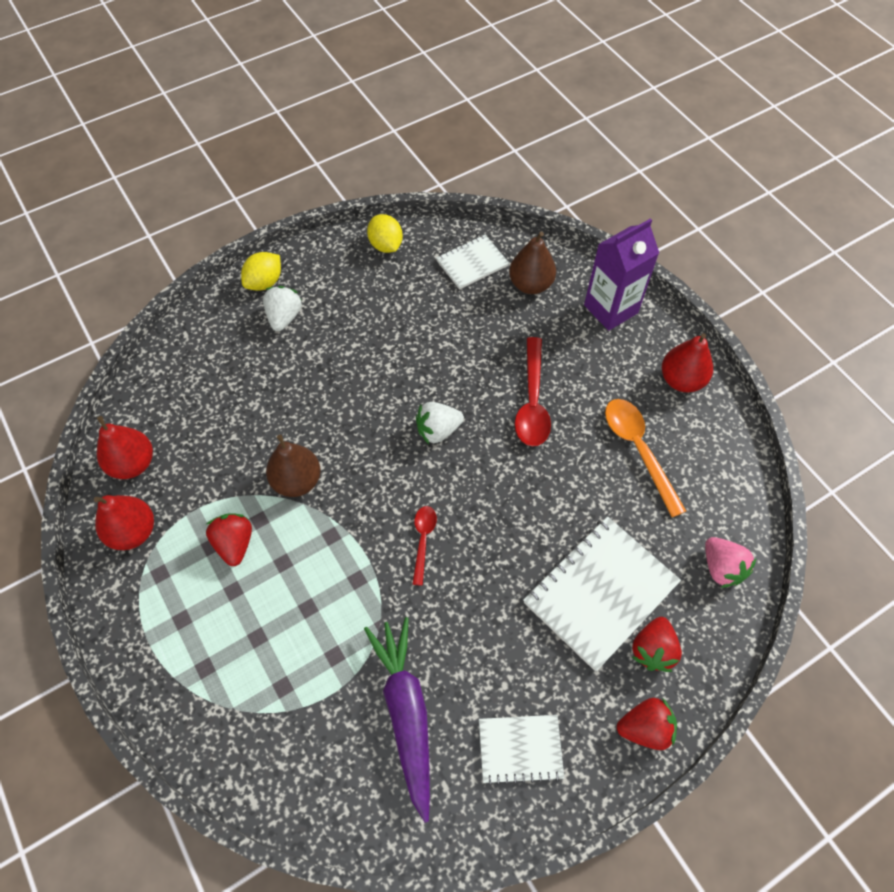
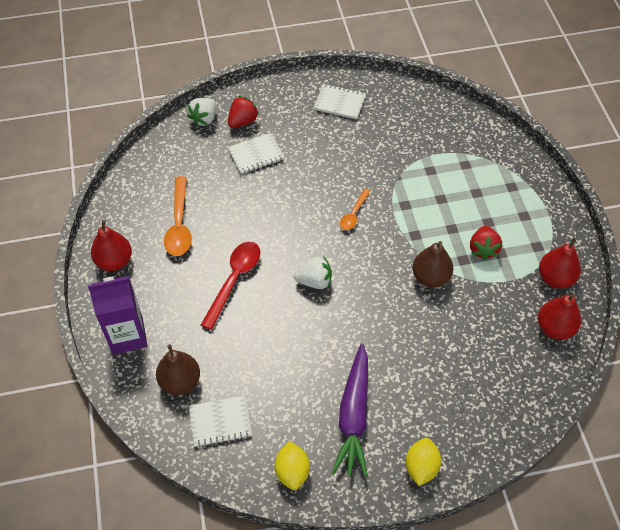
camera: 160 degrees left, 5 degrees down
(264, 282) = (421, 467): yellow lemon -> yellow lemon turned 45 degrees counterclockwise
(284, 317) = (410, 421): white strawberry -> white strawberry (204, 119)
(406, 713) = (396, 133): purple carrot -> purple carrot (354, 415)
(423, 540) = (354, 214): red spoon -> orange spoon
(600, 592) = (256, 155): white notebook -> white notebook, size x0.57
(645, 728) = (268, 92): red strawberry -> none
(721, 568) = (175, 145): pink strawberry -> none

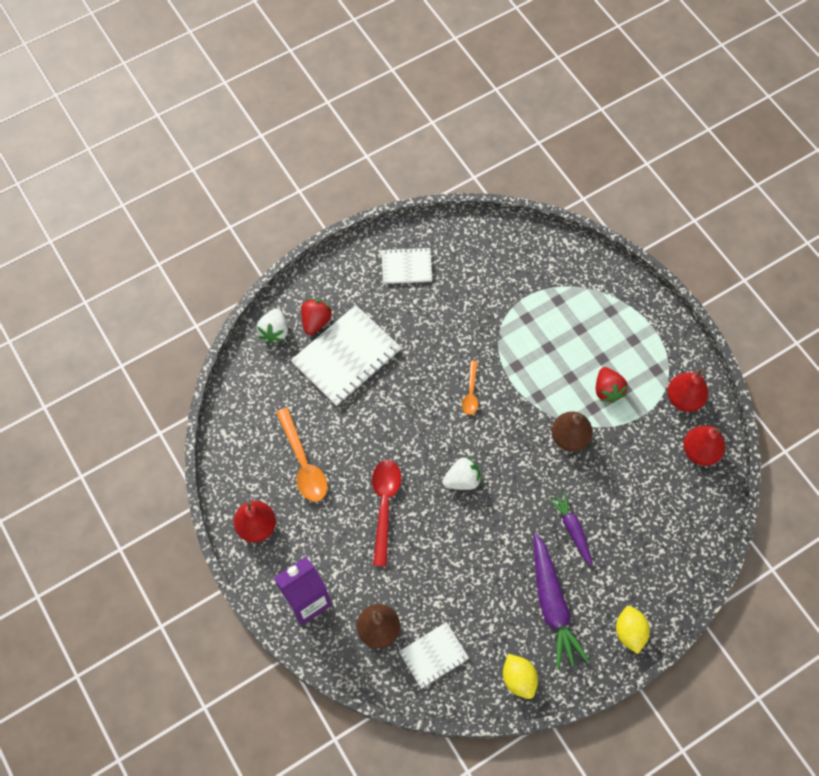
camera: 20 degrees left, 10 degrees up
(256, 155) = (346, 357): white notebook -> white notebook, size x1.75
(401, 356) = (572, 529): none -> purple carrot

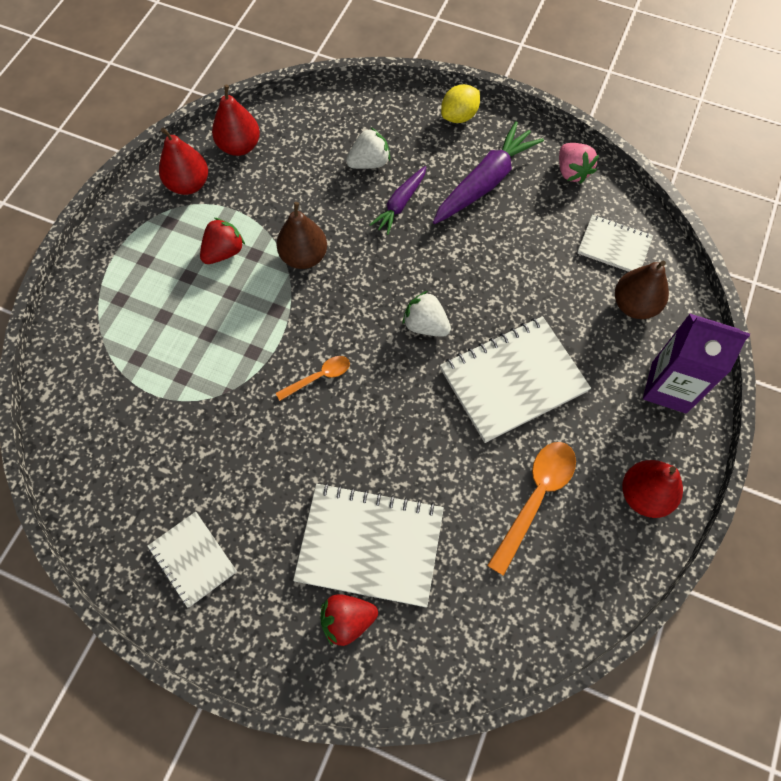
camera: 125 degrees left, 0 degrees up
(274, 331) = (398, 665): white strawberry -> white strawberry (369, 163)
(384, 506) = (513, 380): red spoon -> white notebook
(518, 679) = (572, 172): yellow lemon -> pink strawberry

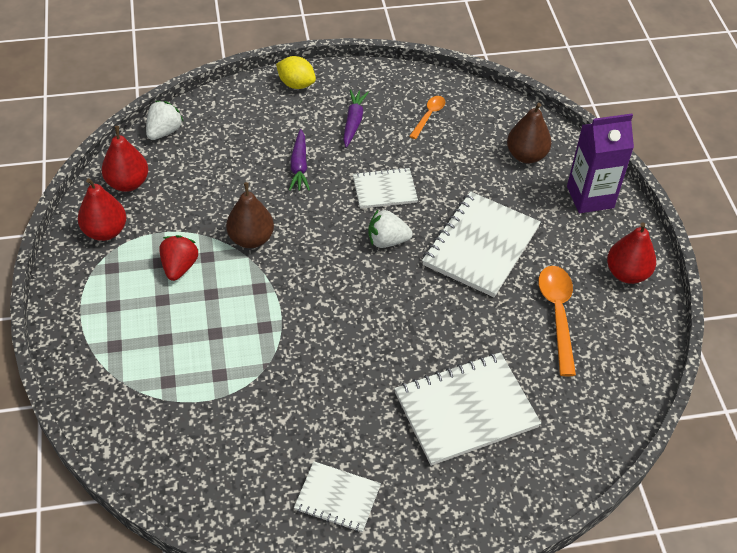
camera: 35 degrees left, 15 degrees down
(319, 377) = (333, 318): orange spoon -> orange spoon (429, 116)
(347, 620) = (490, 469): red strawberry -> none
(369, 163) = (250, 148): white strawberry -> white strawberry (164, 131)
(459, 116) = (296, 84): yellow lemon -> yellow lemon turned 75 degrees counterclockwise
(485, 182) = (353, 122): purple carrot -> purple carrot, size x0.59
(572, 172) = (413, 87): pink strawberry -> none
(614, 246) = (482, 123): white notebook -> white notebook (384, 190)

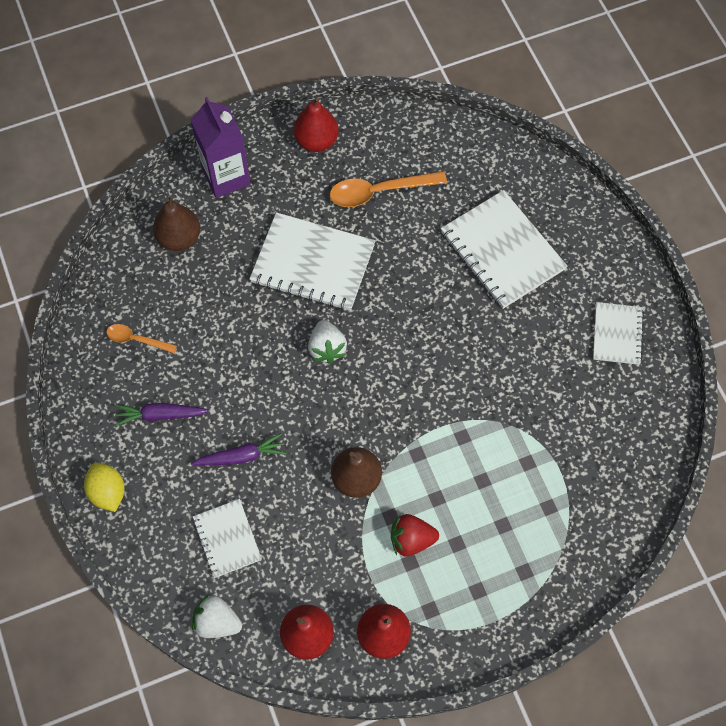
camera: 100 degrees left, 15 degrees up
(296, 84) = (108, 492): yellow lemon -> yellow lemon turned 45 degrees counterclockwise
(384, 190) = (257, 363): white notebook -> white notebook (227, 539)

